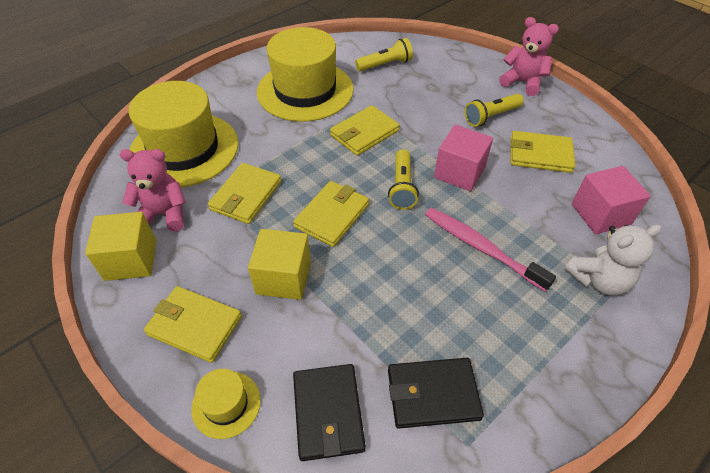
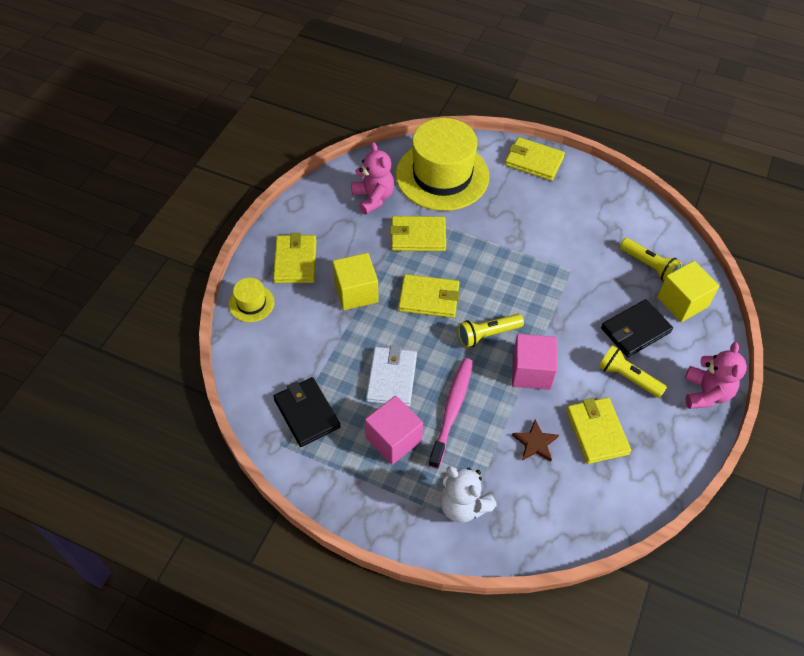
camera: 65 degrees right, 5 degrees up
(131, 260) = (326, 201): yellow cube -> yellow cube (682, 302)
(305, 91) = (565, 220): yellow hat -> none
(328, 413) = (268, 358): black wallet -> black wallet (635, 330)
(364, 133) = (537, 284): yellow wallet -> yellow wallet (534, 161)
(419, 285) = (392, 378): none -> white wallet
(539, 199) = (535, 443): none -> brown star
(600, 214) = (544, 497): pink cube -> pink cube (393, 439)

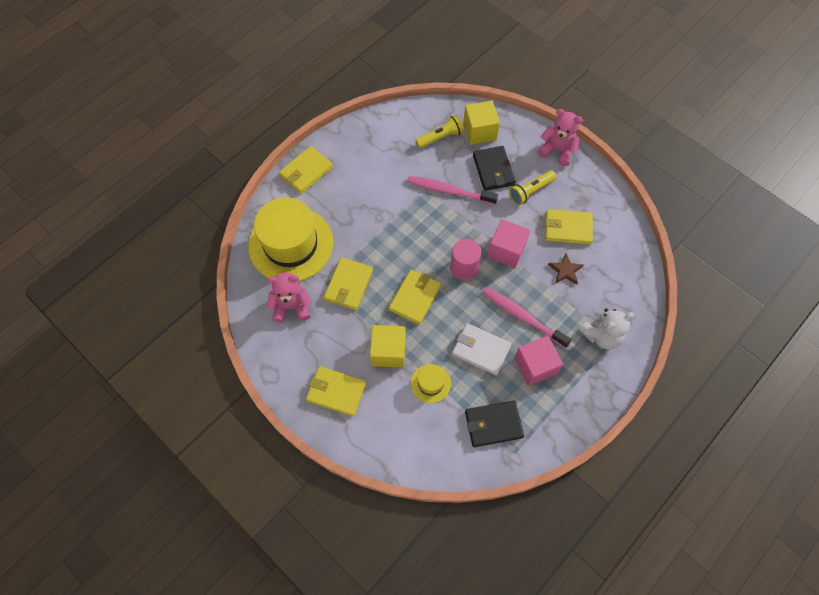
camera: 70 degrees left, 10 degrees up
(251, 303) = (368, 441): yellow hat -> yellow hat (430, 383)
(487, 334) = (464, 268): yellow flashlight -> pink cylinder
(581, 293) = (449, 191): none -> pink toothbrush

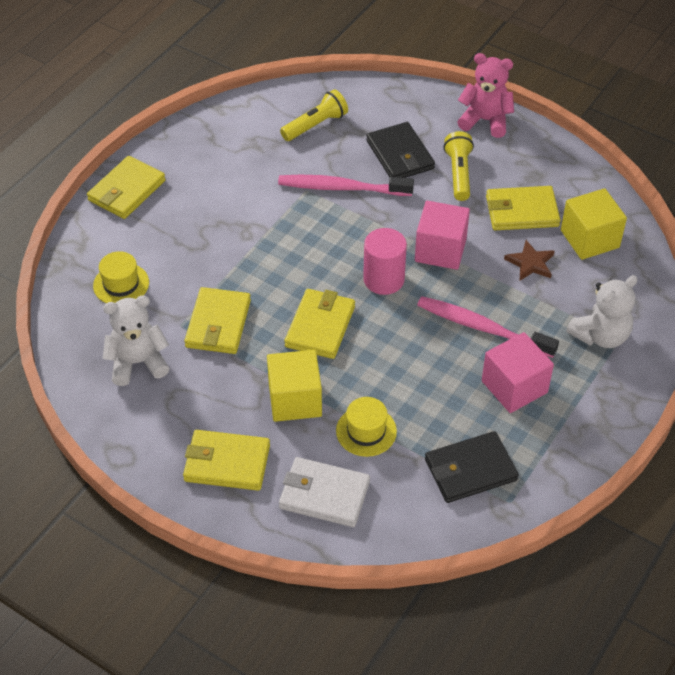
camera: 10 degrees left, 15 degrees down
(291, 244) = (121, 284): yellow hat -> yellow hat, size x0.44
(292, 306) = (138, 363): pink teddy bear -> white teddy bear
(479, 131) = (370, 111): yellow cube -> yellow cube (589, 239)
(481, 350) = (431, 378): white wallet -> white wallet (324, 494)
(530, 191) = (459, 174): yellow flashlight -> yellow flashlight turned 135 degrees clockwise

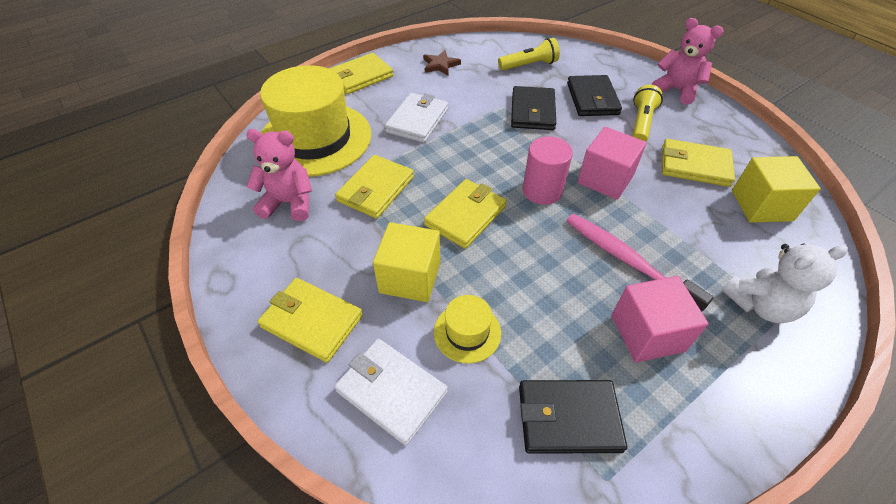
camera: 20 degrees right, 0 degrees up
(121, 284) = (315, 138): yellow hat -> yellow hat, size x2.29
(138, 363) = (289, 203): white teddy bear -> pink teddy bear
(222, 232) = (417, 120): none -> white wallet
(341, 188) = (532, 111): pink toothbrush -> black wallet
(530, 263) = (693, 212): brown star -> brown star (440, 65)

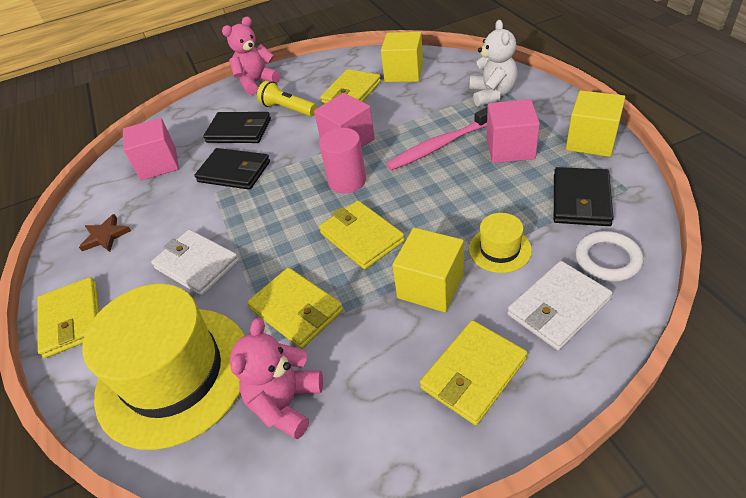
camera: 70 degrees left, 5 degrees down
(468, 446) = (607, 259): none -> white ring
(529, 65) = (158, 164): yellow flashlight -> pink cube
(701, 435) = (591, 141): none -> yellow cube

